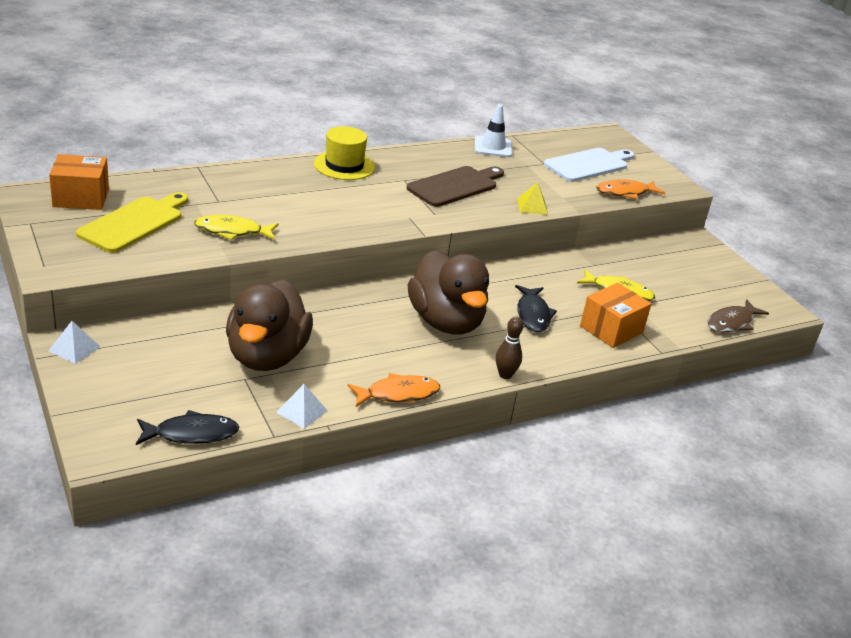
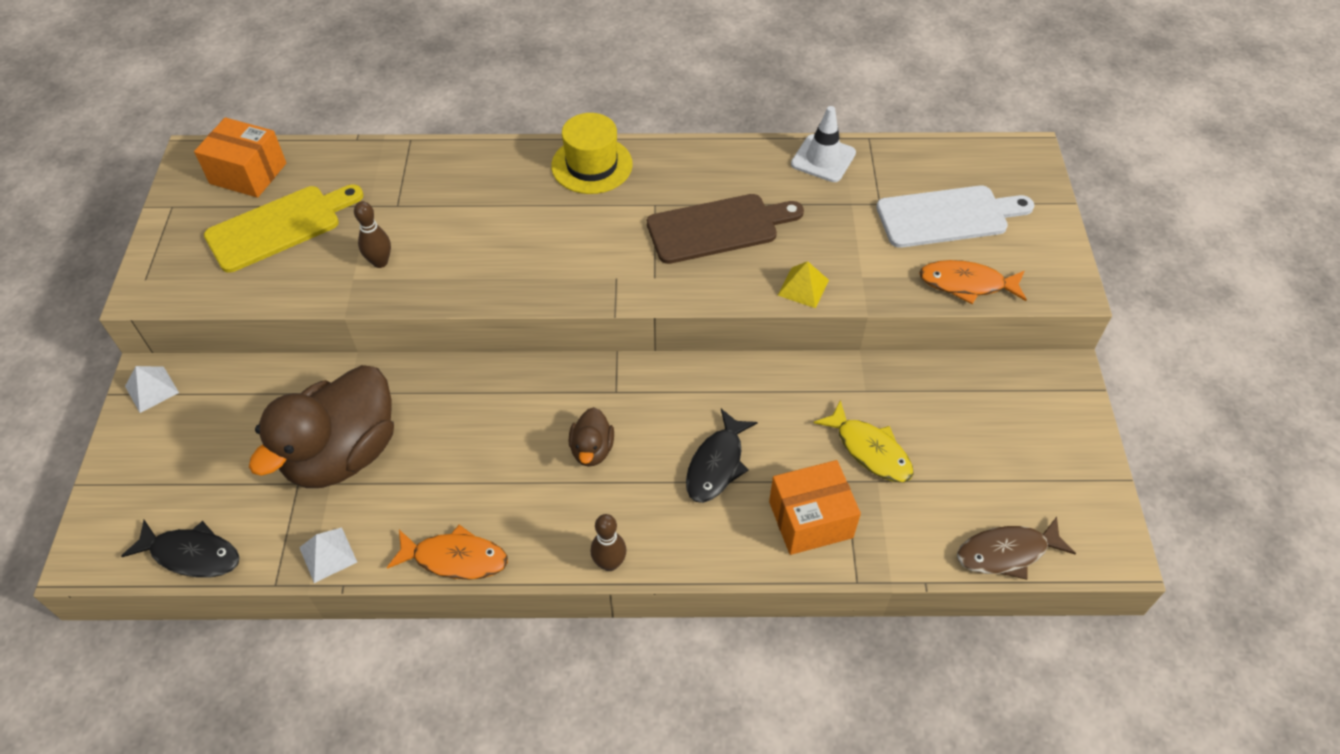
camera: 30 degrees right, 20 degrees up
(232, 231) = (380, 262): yellow fish -> brown bowling pin
(446, 322) = (592, 450): brown duck -> brown duck, size x0.45

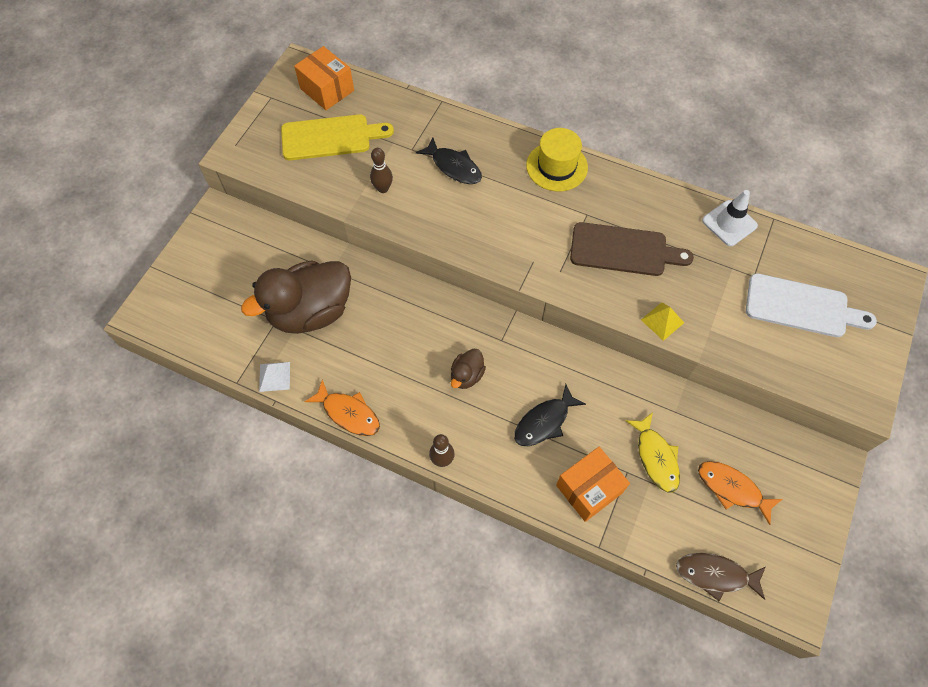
camera: 25 degrees right, 10 degrees up
(152, 389) = (217, 219): white pyramid -> none
(191, 554) = (197, 341): black fish -> black fish (454, 167)
(810, 519) = (589, 489): orange box -> orange box turned 45 degrees counterclockwise
(967, 284) = (787, 367): orange fish -> orange fish (732, 489)

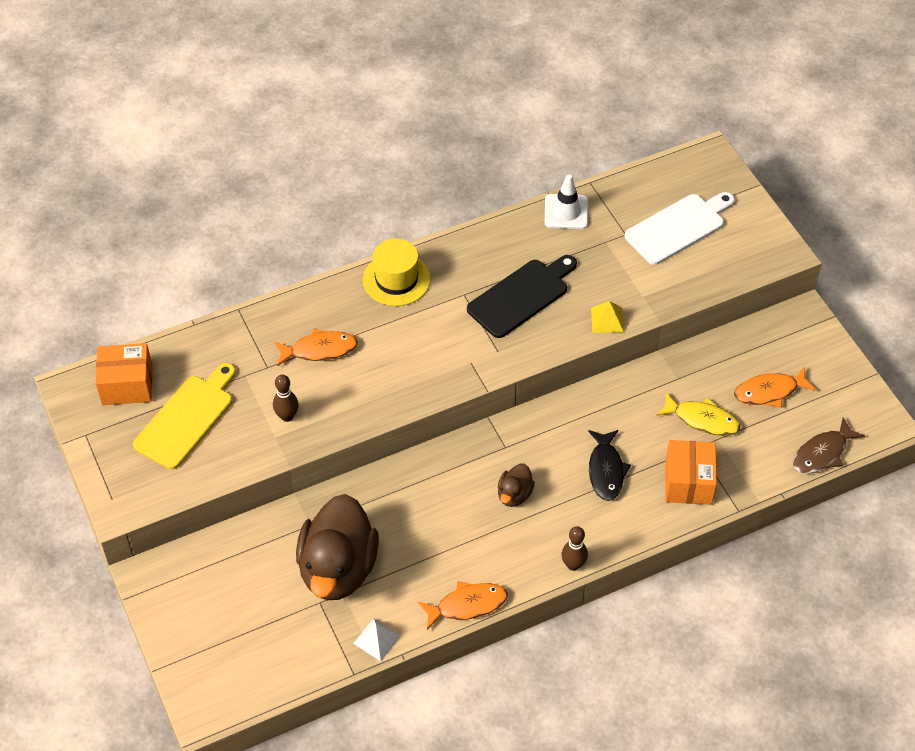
camera: 50 degrees left, 10 degrees down
(454, 167) = (319, 350): black fish -> orange fish
(467, 375) = (514, 494): brown duck -> brown duck turned 45 degrees clockwise
(623, 250) = (521, 296): brown cutting board -> black cutting board

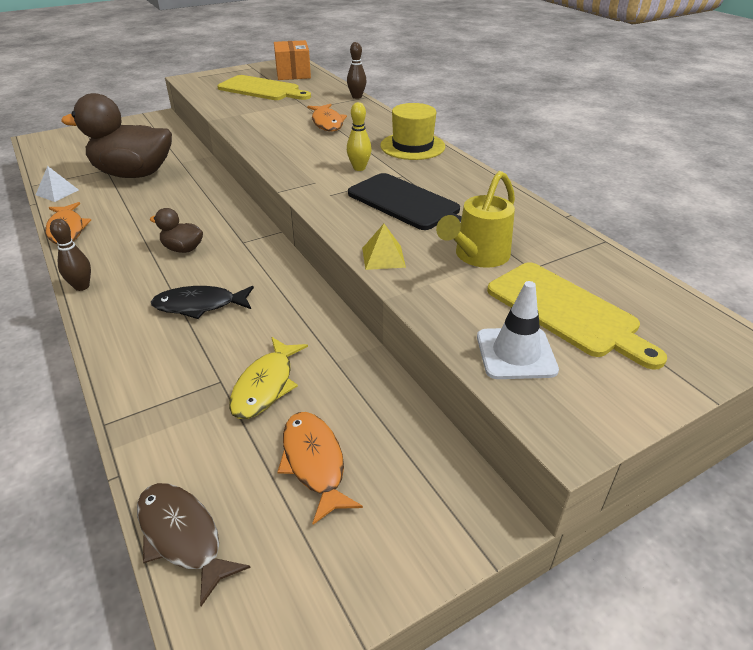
camera: 85 degrees right, 15 degrees down
(287, 416) = (259, 116): brown bowling pin -> brown bowling pin (357, 97)
(444, 326) = (359, 168): none -> yellow bowling pin
(566, 212) = (546, 226): white traffic cone -> white traffic cone (516, 353)
(608, 262) = (477, 256): none -> yellow watering can
(678, 227) = (567, 312): white cutting board -> yellow cutting board
(688, 482) = (165, 373): orange box -> none

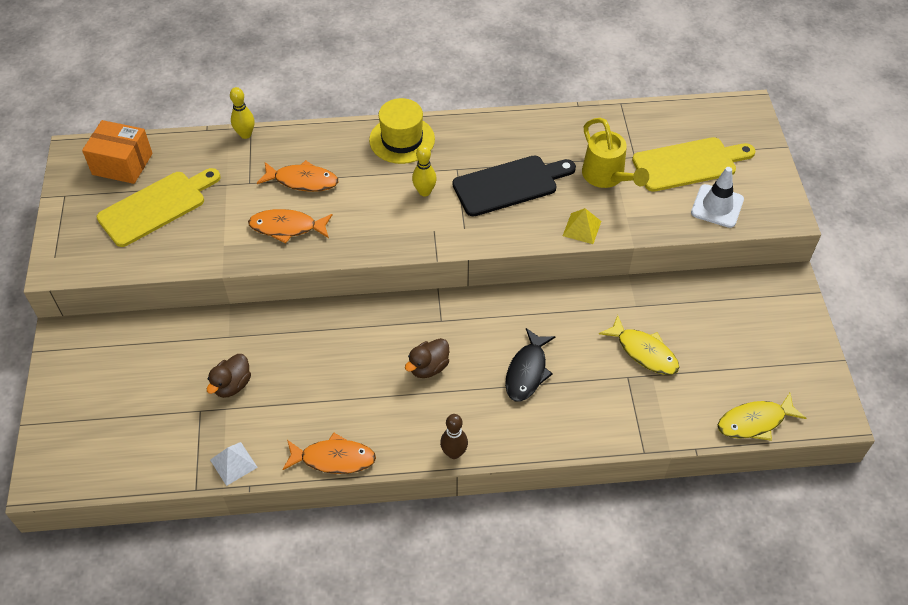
camera: 65 degrees left, 15 degrees up
(134, 174) = (232, 385): brown duck -> brown duck, size x0.45
(183, 536) = (755, 422): brown fish -> yellow fish
(314, 463) = (723, 345): orange fish -> orange fish (287, 227)
(357, 97) = (245, 134): brown bowling pin -> yellow bowling pin

